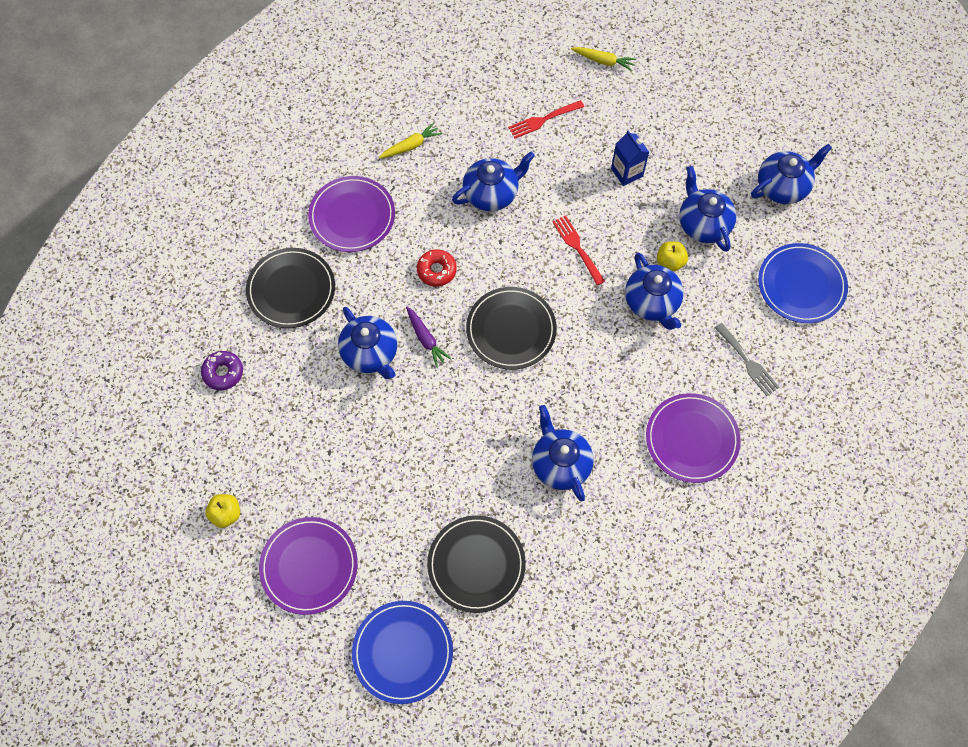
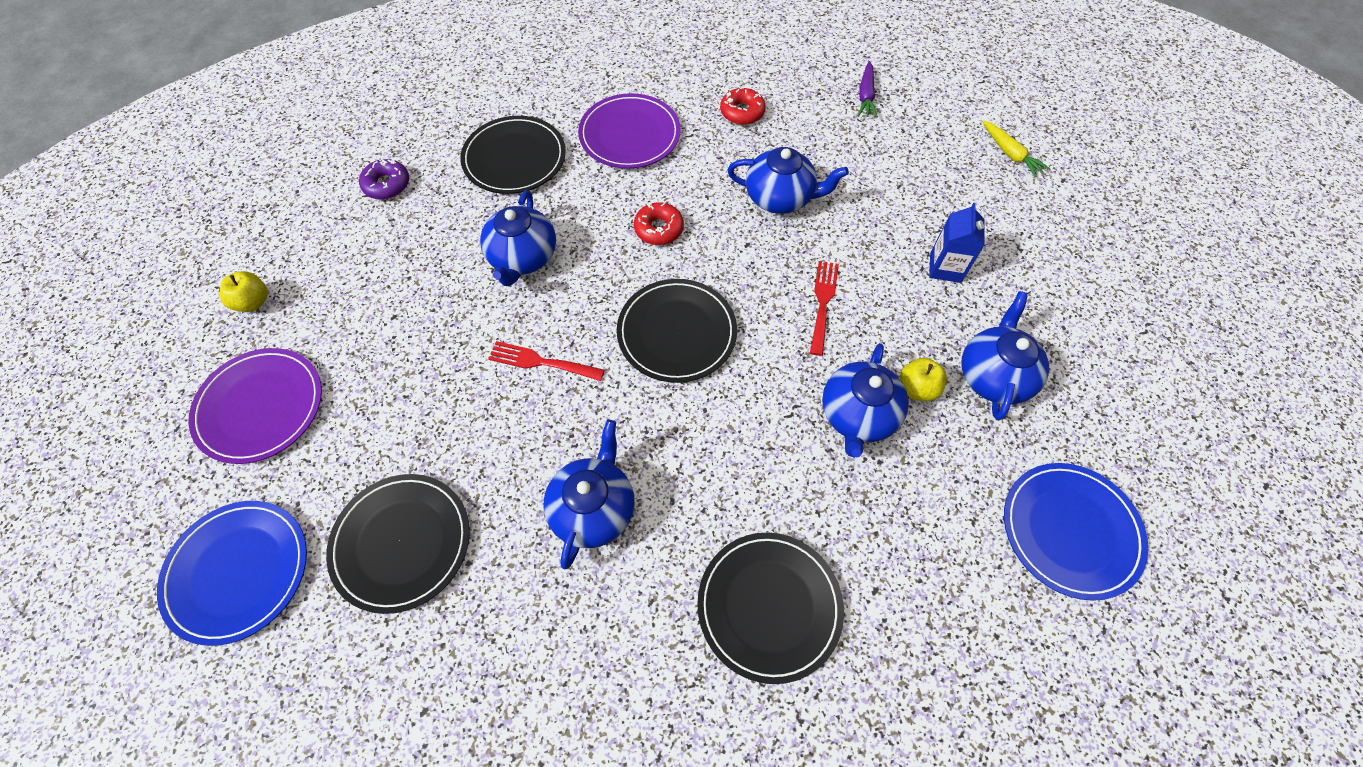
camera: 40 degrees right, 5 degrees down
(411, 145) = (742, 112): yellow carrot -> red donut
(426, 339) = (586, 282): purple carrot -> purple carrot (866, 96)
(543, 120) = (895, 167): red fork -> red fork (541, 362)
(692, 439) = (769, 606): purple plate -> black plate
(748, 362) = (921, 569): grey fork -> none
(782, 187) = (1133, 402): blue teapot -> none

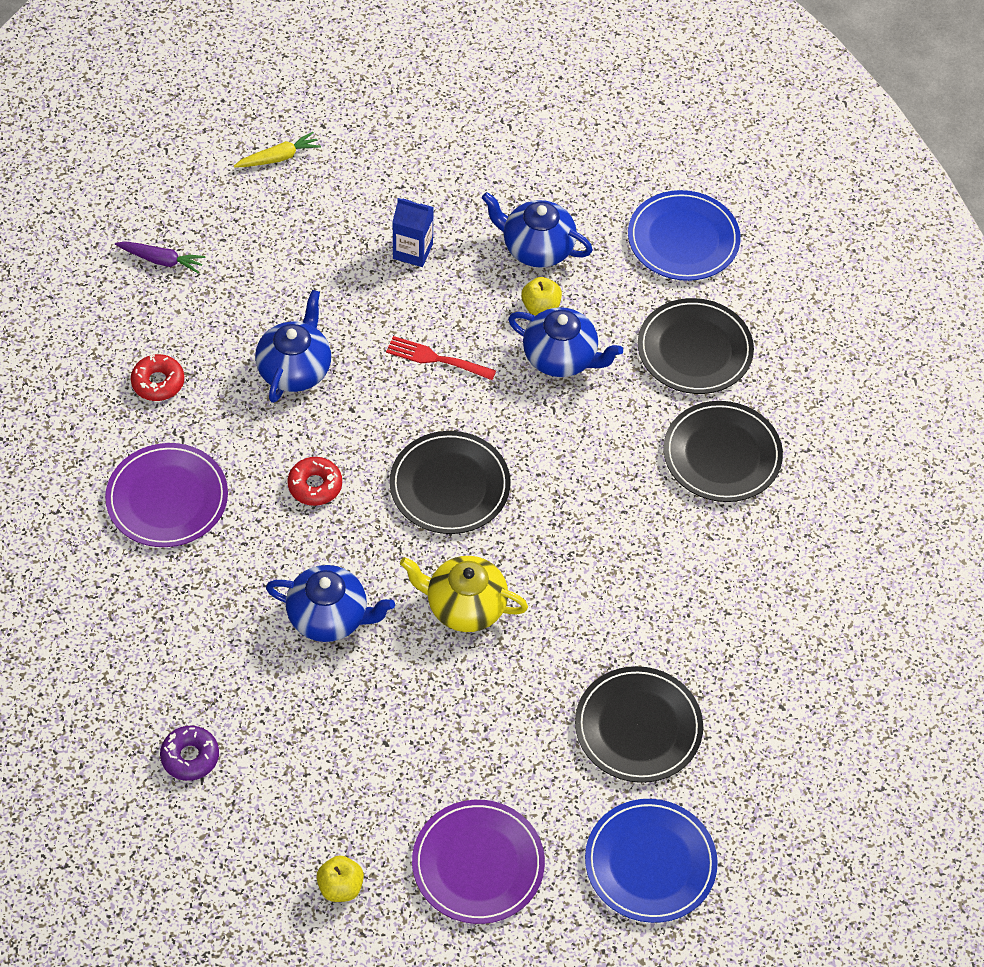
camera: 85 degrees left, 5 degrees down
(514, 158) = (177, 620): black plate -> black plate (694, 349)
(541, 362) = (465, 606): red fork -> yellow teapot
(593, 509) = (624, 573): blue teapot -> none

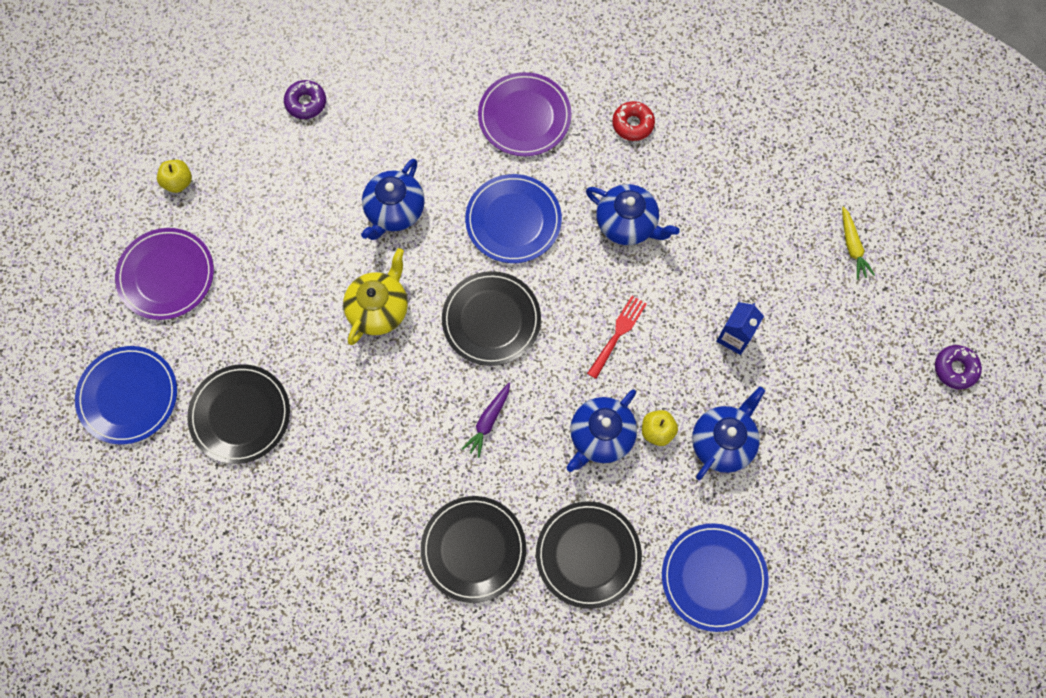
camera: 105 degrees right, 15 degrees up
(161, 260) = (753, 142): purple carrot -> purple carrot (488, 421)
(315, 485) = (513, 220): red donut -> blue plate
(401, 62) = (955, 369): none -> purple donut

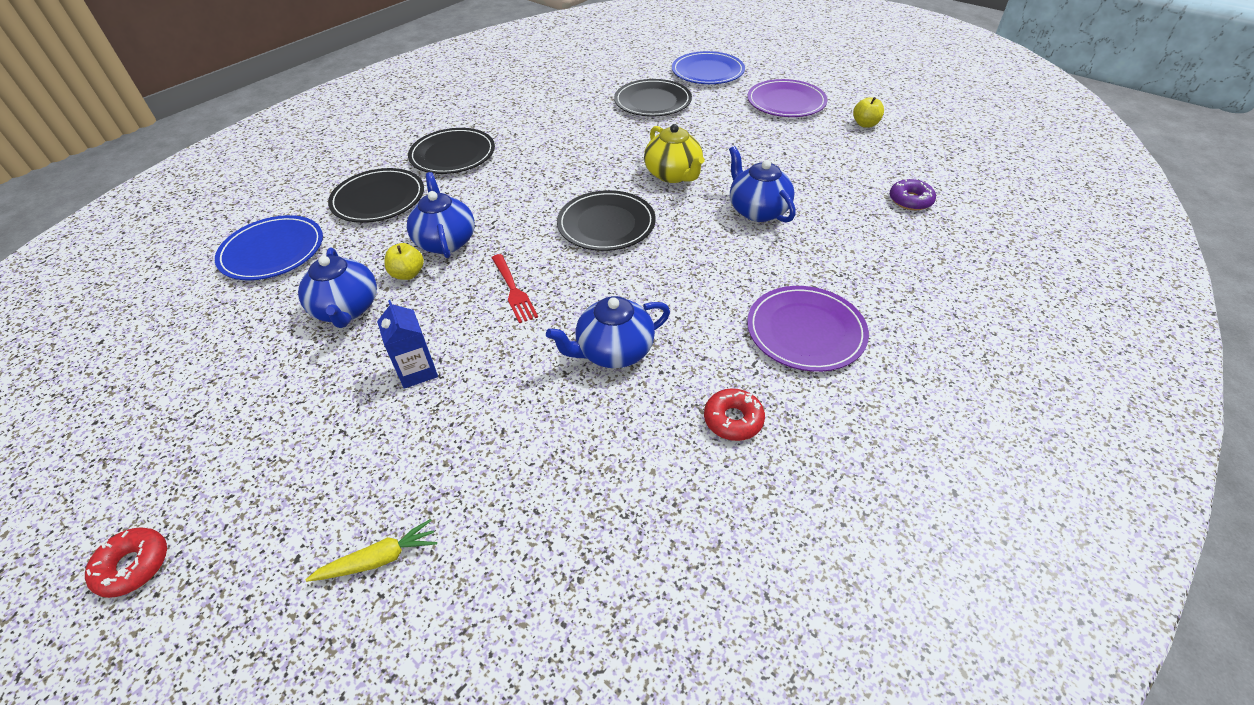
camera: 125 degrees right, 25 degrees down
(488, 421) = (528, 192): purple carrot -> none
(513, 220) = (688, 274): blue plate -> none
(852, 247) = (379, 559): yellow carrot -> yellow carrot turned 135 degrees clockwise
(955, 369) = (133, 566): purple donut -> red donut

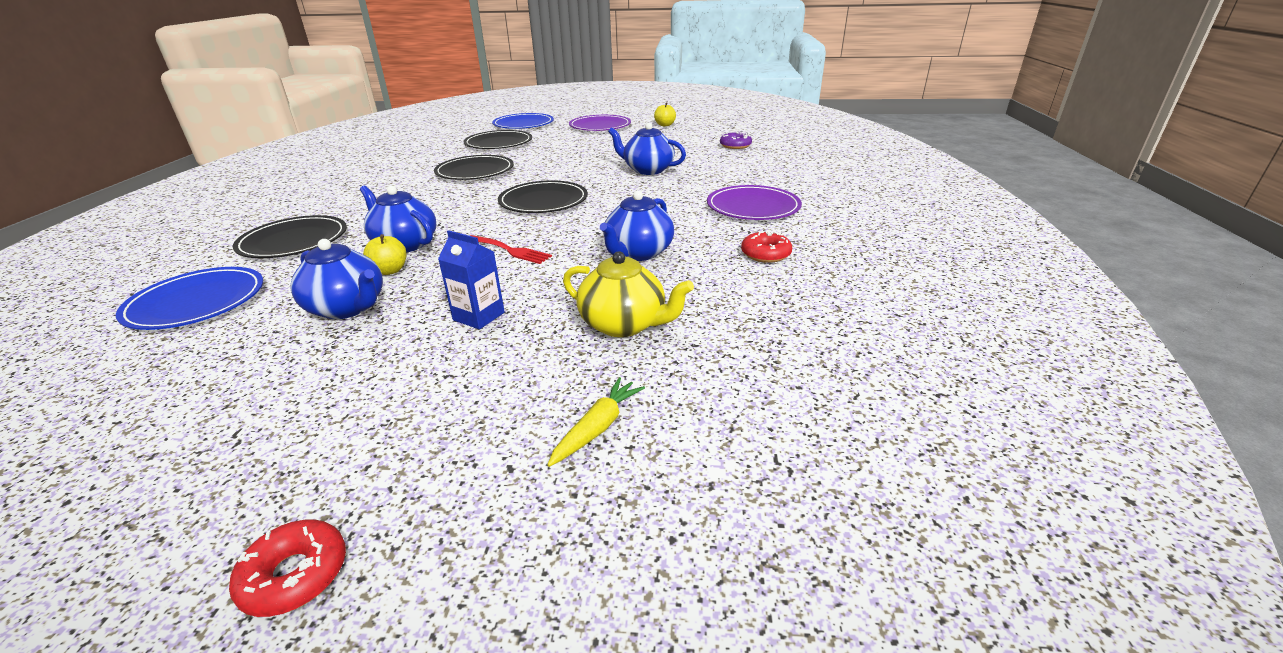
camera: 35 degrees left, 15 degrees down
(453, 155) = (345, 201): black plate -> black plate (475, 171)
(673, 174) = (564, 169): yellow teapot -> yellow teapot (624, 324)

